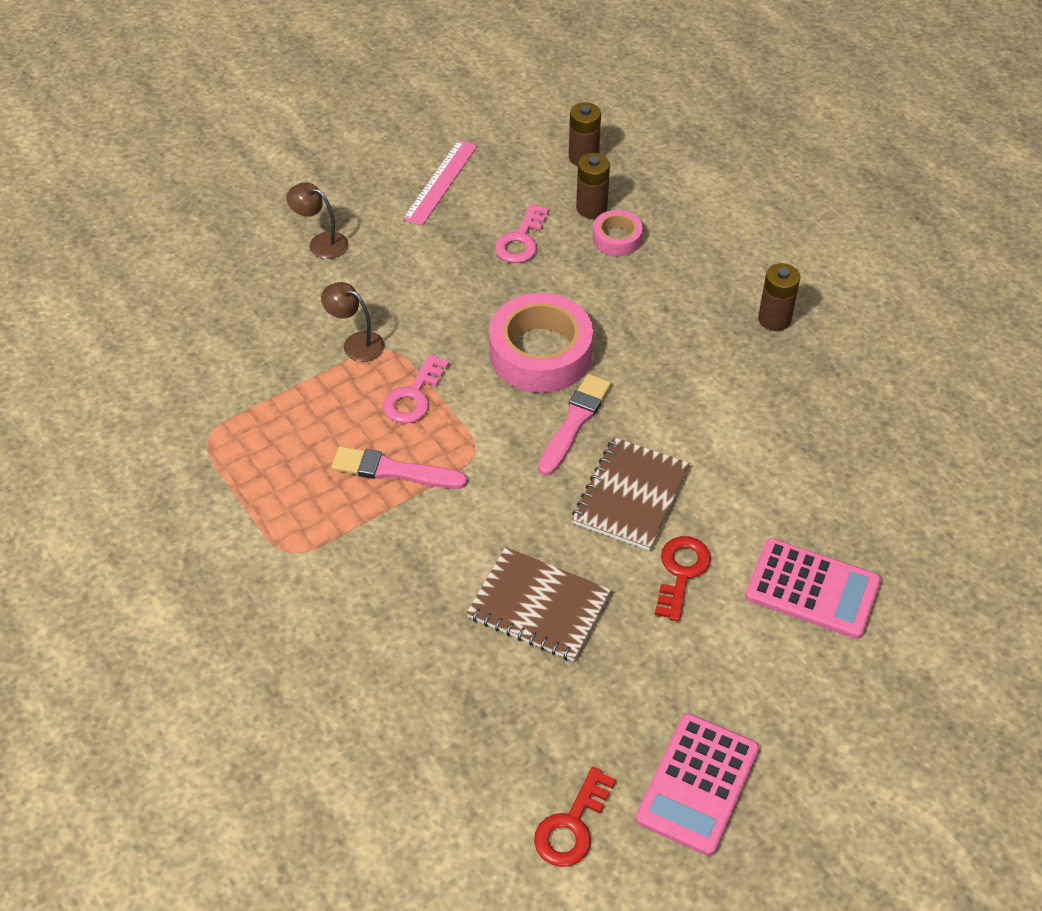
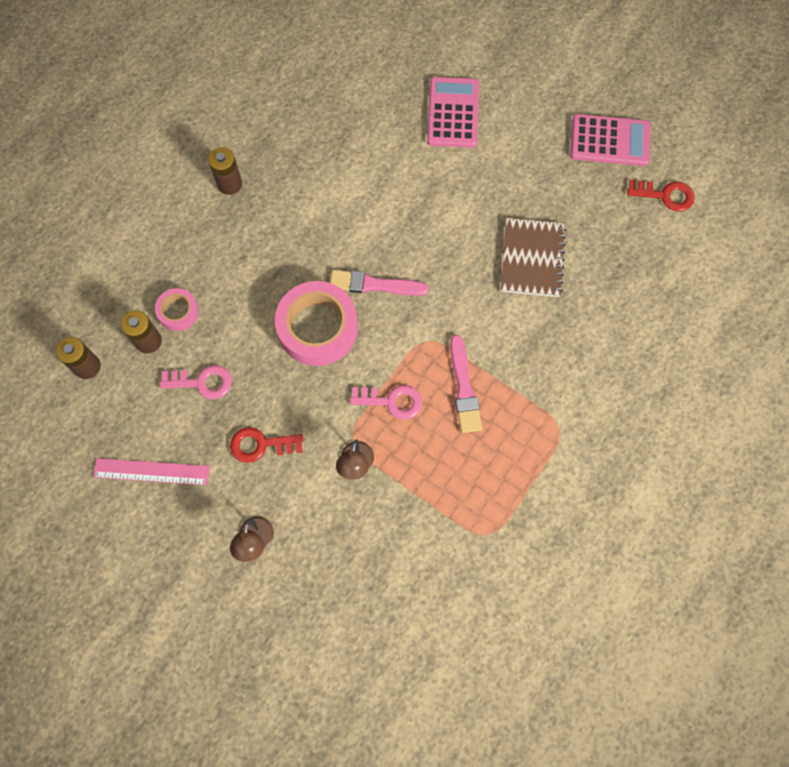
camera: 110 degrees left, 20 degrees up
(631, 496) = (423, 231): brown notebook -> none
(681, 572) = (471, 186): red key -> red key (261, 445)

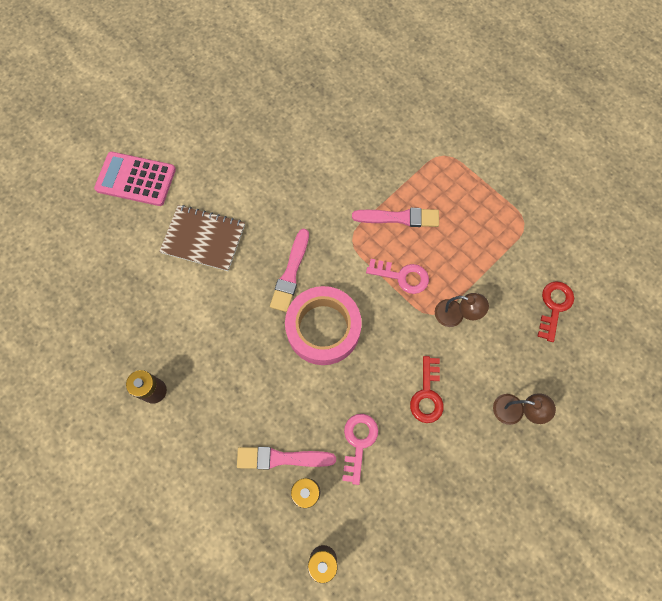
camera: 80 degrees left, 0 degrees up
(151, 471) = (440, 501): pink ruler -> none
(178, 312) = (282, 458): pink tape -> pink brush
(392, 401) = (402, 276): pink key -> pink key turned 90 degrees clockwise
(532, 259) = (293, 145): brown notebook -> brown notebook (203, 239)
(610, 141) = (199, 67): pink calculator -> none
(665, 195) = (259, 39): red key -> red key (554, 306)

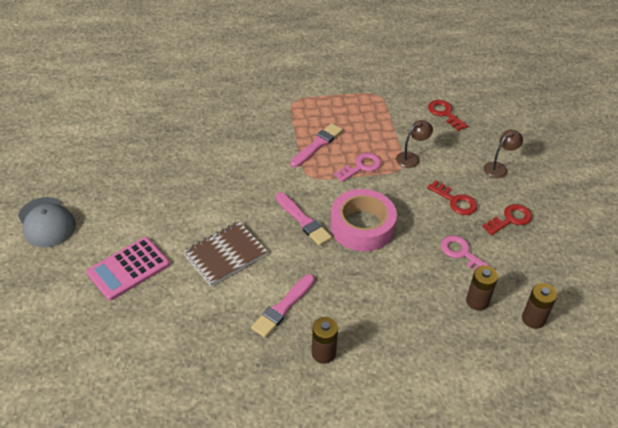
camera: 55 degrees left, 25 degrees down
(139, 84) = (46, 222): none -> grey cap
(282, 458) = (441, 302): pink brush -> pink brush (283, 307)
(445, 465) = (510, 219): none -> red key

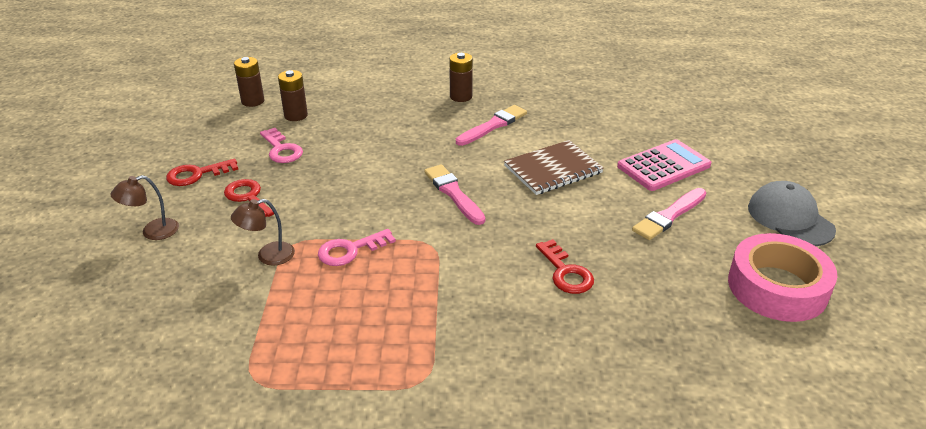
camera: 170 degrees left, 10 degrees down
(317, 145) = (405, 289): pink brush -> pink brush (669, 216)
(362, 226) = (382, 182): pink tape -> pink tape (777, 287)
(444, 113) = (158, 325): red key -> red key (566, 272)

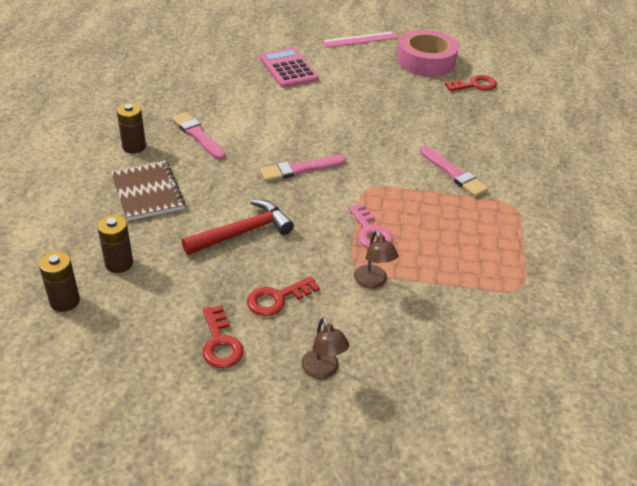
camera: 85 degrees left, 5 degrees up
(281, 150) = (191, 274): pink key -> none
(341, 169) = (243, 232): none -> red hammer
(553, 169) = (278, 116): brown notebook -> brown notebook (147, 192)
(566, 272) = (407, 131): red key -> red key (475, 85)
(669, 216) = (350, 80): pink brush -> pink brush (453, 173)
(790, 218) = (360, 39): grey cap -> pink ruler

